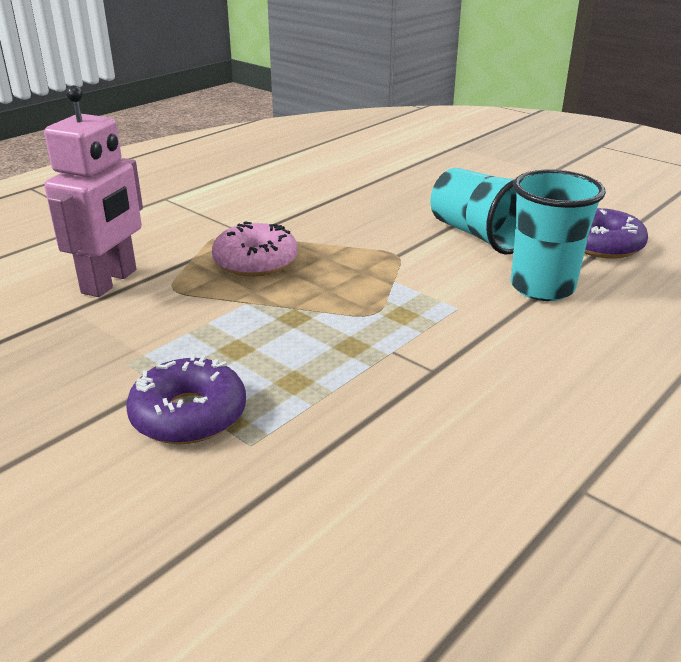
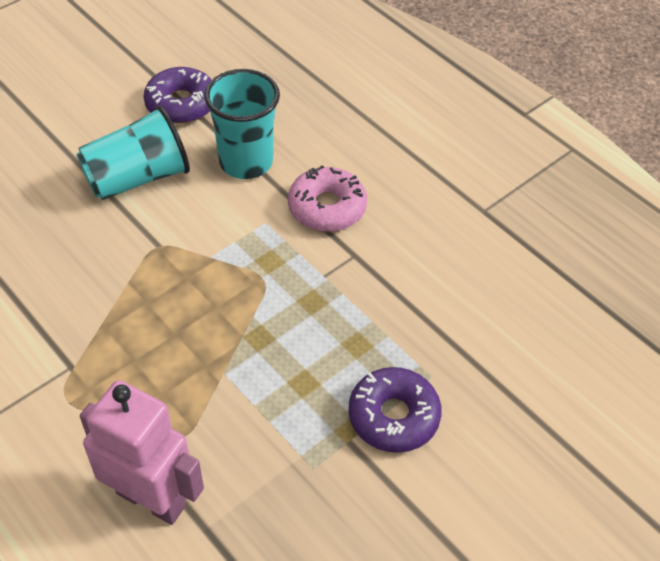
camera: 85 degrees left, 20 degrees up
(255, 261) = (141, 362): pink donut -> pink donut (327, 207)

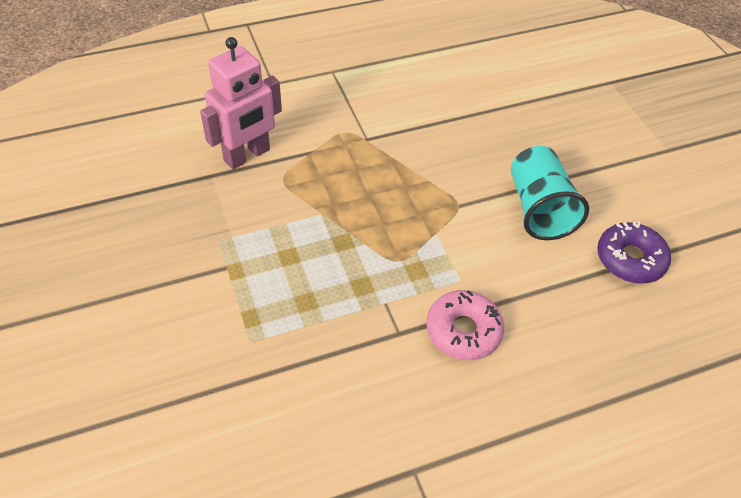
camera: 110 degrees right, 0 degrees up
(246, 162) = (539, 286): turquoise cup -> none
(393, 416) = (229, 301): purple donut -> none

